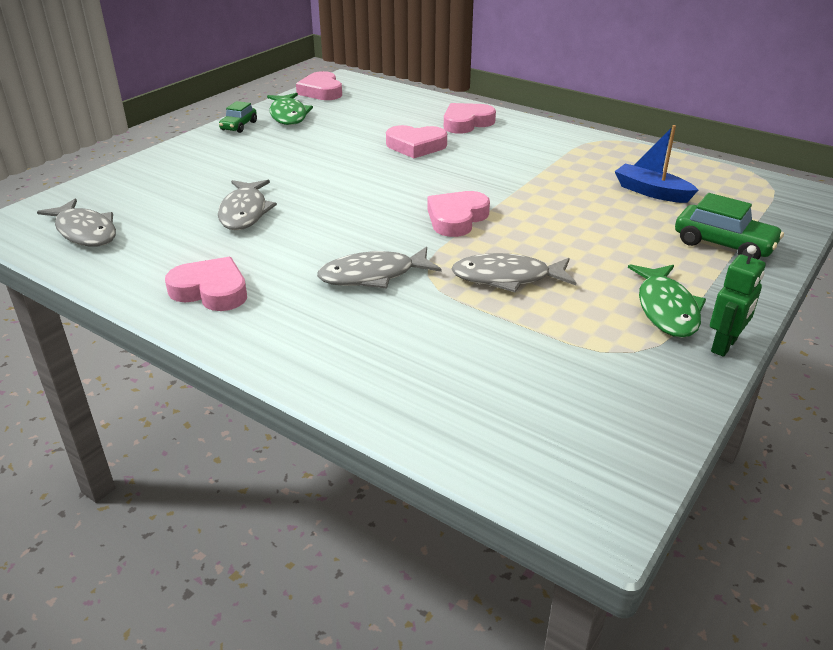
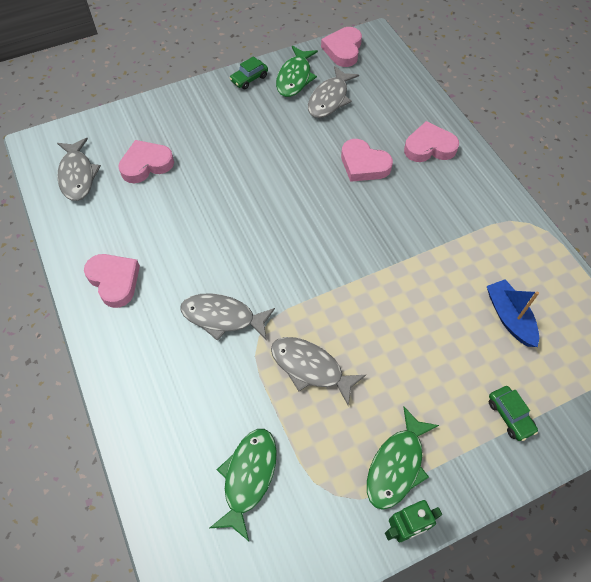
camera: 30 degrees right, 25 degrees up
(245, 212) = (186, 199): grey fish -> grey fish (329, 99)
(456, 218) = (326, 277): pink heart -> pink heart (146, 164)
(528, 375) = (248, 477): none -> green fish
(723, 244) = (510, 416): green car -> green car, size x0.63

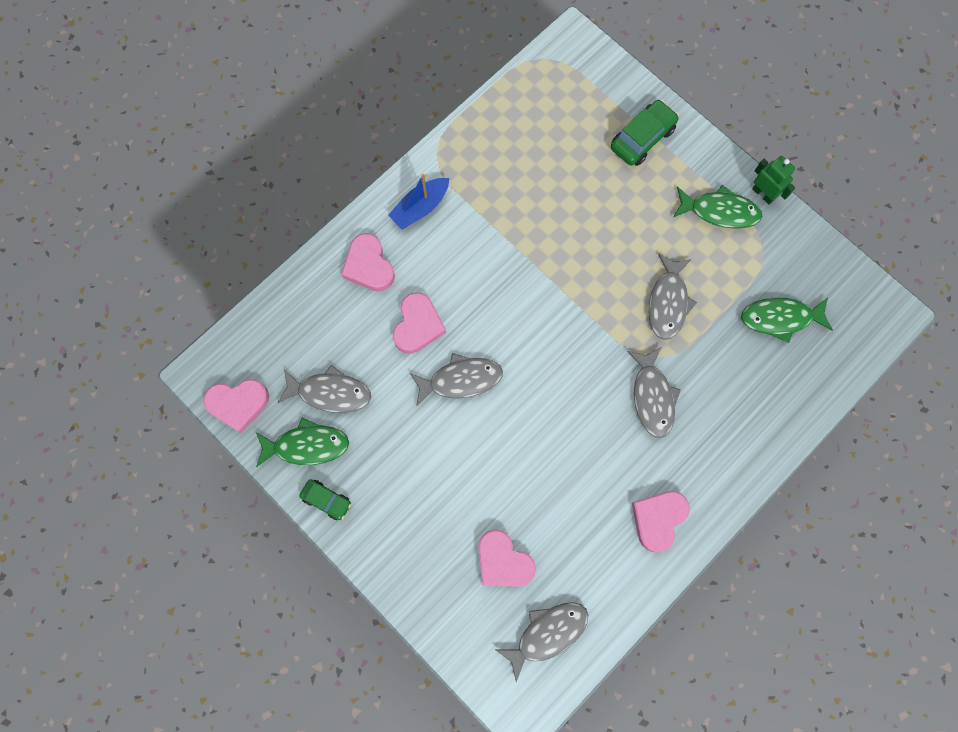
camera: 110 degrees left, 15 degrees up
(304, 179) = (460, 380): none -> grey fish
(509, 317) = (550, 154): blue boat -> blue boat (420, 208)
(510, 416) = (642, 138): green car -> green car, size x1.60

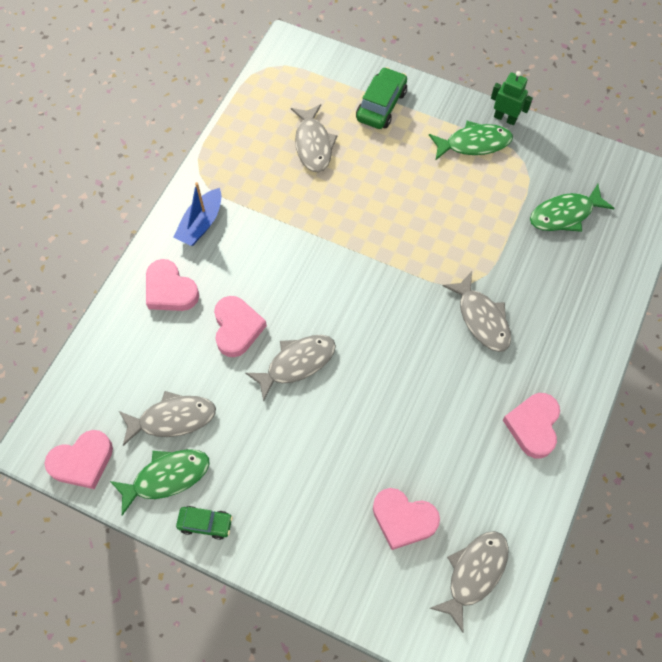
camera: 20 degrees left, 10 degrees down
(668, 302) = (461, 233): grey fish -> grey fish (313, 144)

